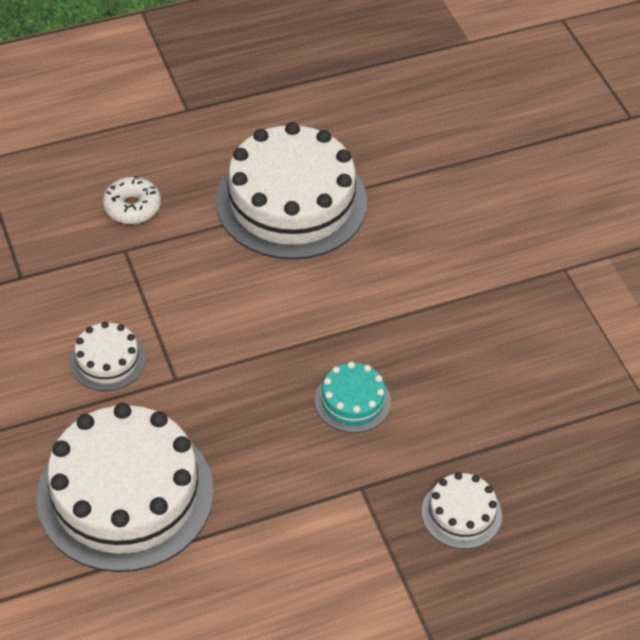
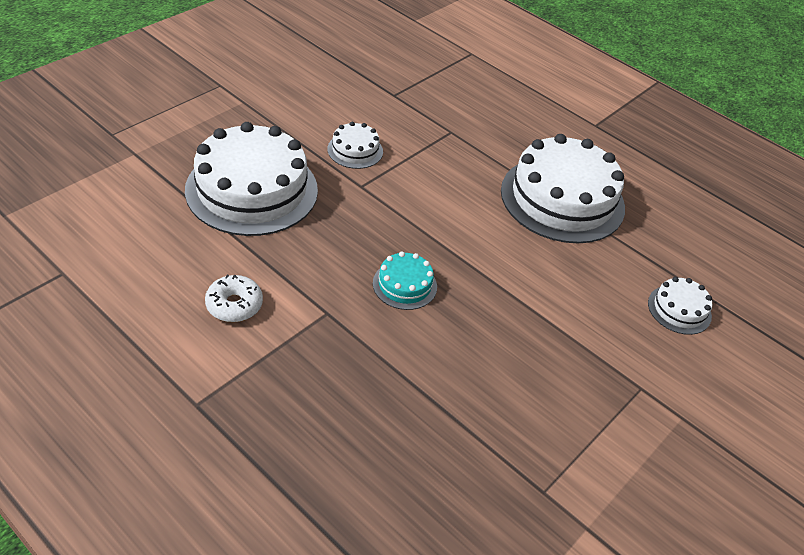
camera: 60 degrees right, 5 degrees down
(132, 207) = (489, 125): white donut -> white donut (234, 305)
(461, 513) = (338, 384): white cake -> white cake (679, 309)

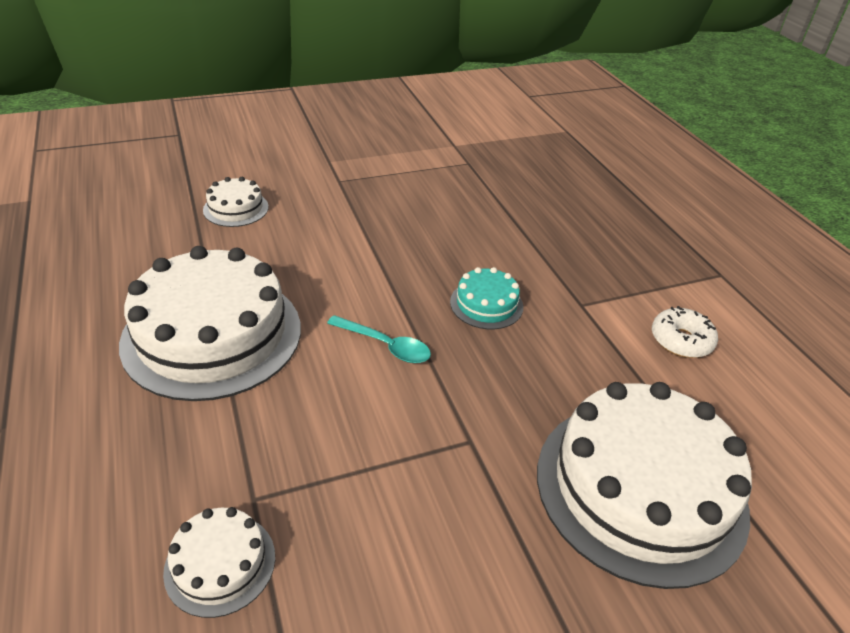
camera: 150 degrees left, 5 degrees down
(355, 150) = (445, 513): white cake -> white cake (220, 563)
(452, 226) = (385, 345): none -> turquoise spoon

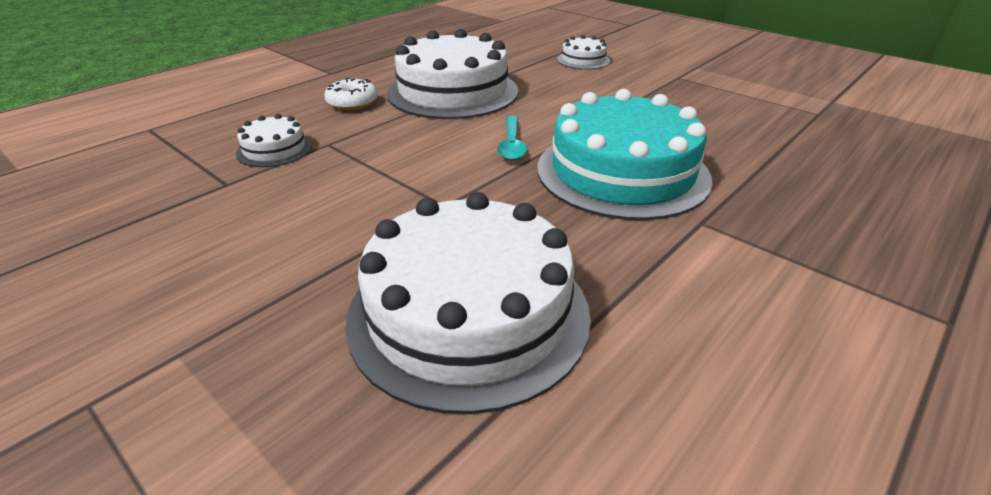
camera: 65 degrees right, 5 degrees down
(486, 304) = (622, 172): turquoise cake -> turquoise cake, size x2.19
(681, 340) = (744, 306): white donut -> white donut (352, 103)

